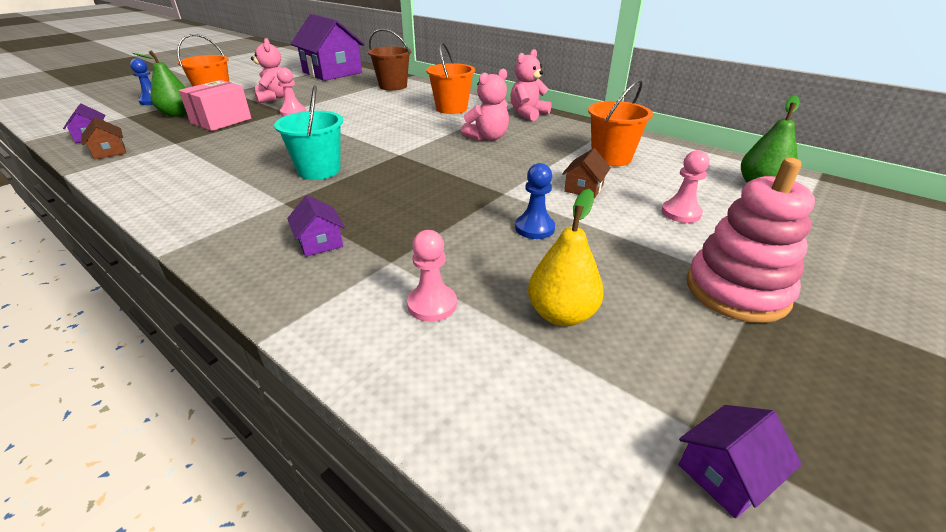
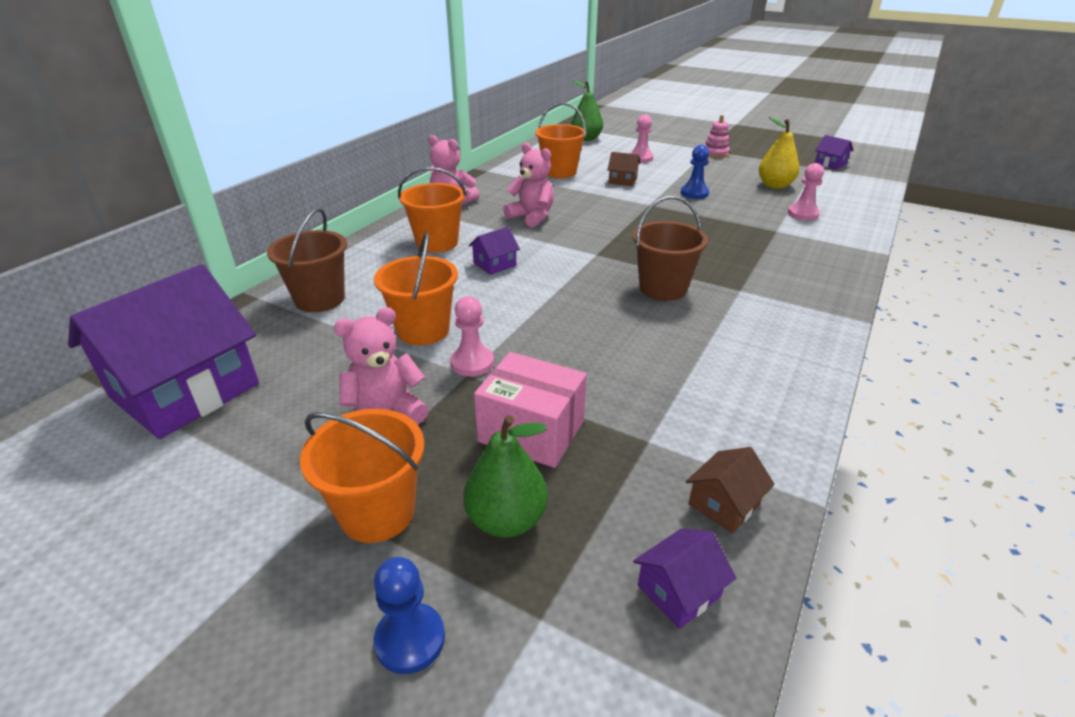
camera: 100 degrees left, 0 degrees up
(319, 170) = (663, 288): turquoise bucket -> brown bucket
(320, 242) = (781, 258): purple house -> purple house (494, 264)
(338, 104) = (423, 330): none -> orange bucket
(736, 291) = (715, 153): pink stacking toy -> pink stacking toy, size x0.53

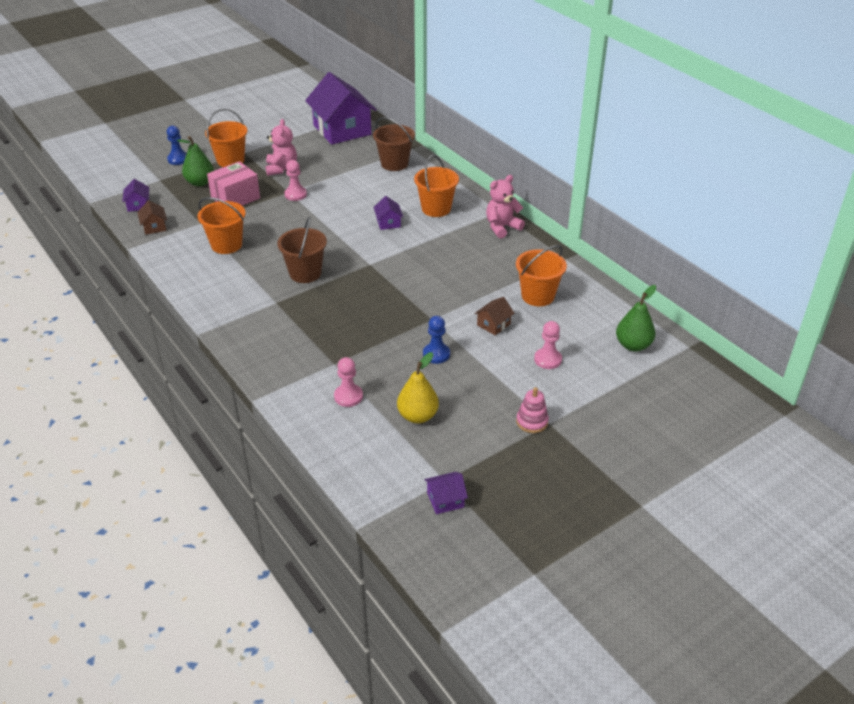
camera: 115 degrees right, 5 degrees up
(423, 330) = (336, 187): orange bucket -> orange bucket (226, 245)
(531, 217) = (449, 255): pink teddy bear -> none

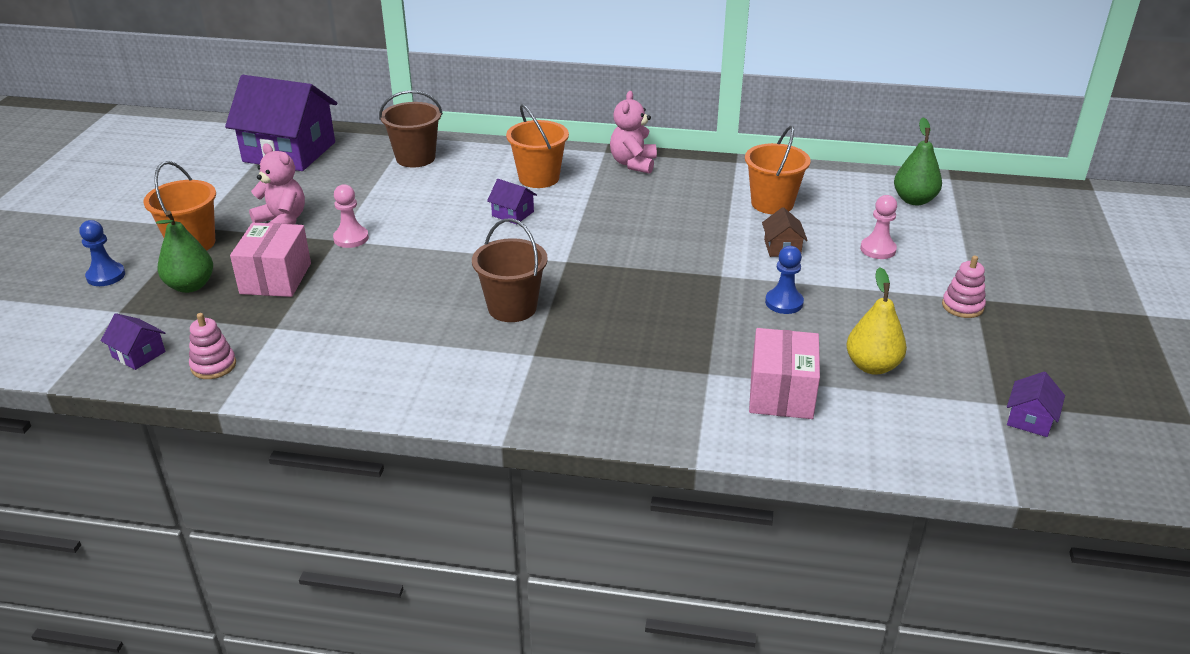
camera: 45 degrees left, 5 degrees down
(154, 227) = (213, 366): brown house -> pink stacking toy
(226, 245) = (358, 332): orange bucket -> none
(348, 396) = (781, 393): pink pawn -> pink box

